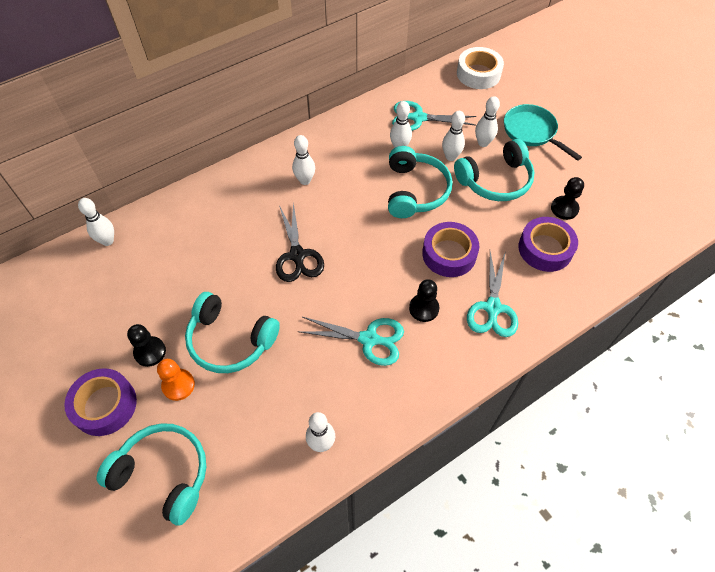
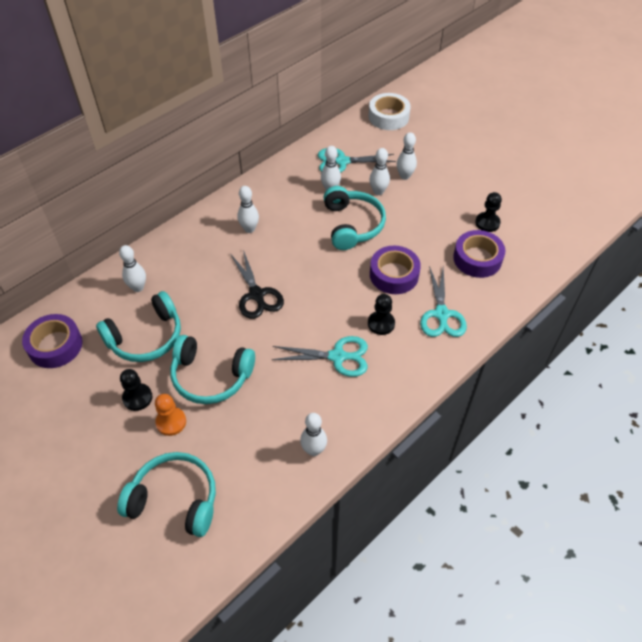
camera: 10 degrees left, 5 degrees down
(105, 405) = (105, 450): purple tape -> purple tape (55, 345)
(107, 241) = (73, 307): white bowling pin -> white bowling pin (138, 287)
(495, 180) = (422, 207): turquoise headphones -> turquoise headphones (146, 337)
(531, 132) = (446, 161): turquoise pan -> none

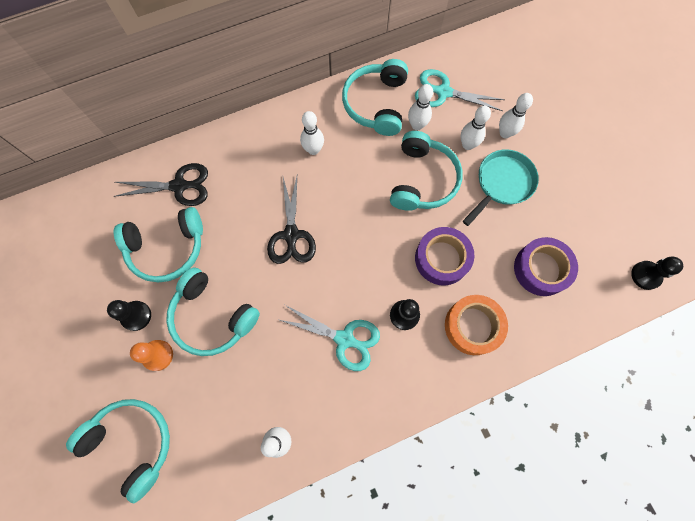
camera: 20 degrees right, 20 degrees up
(55, 345) = (81, 228): purple tape -> none
(138, 287) = (179, 186): white bowling pin -> black scissors
(290, 183) = (376, 104): none -> turquoise headphones
(388, 117) = (519, 46): white tape -> none
(418, 210) = (502, 183): none -> turquoise pan
(441, 314) = (473, 326): turquoise scissors -> orange tape
(487, 223) = (572, 225): black pawn -> black pawn (646, 275)

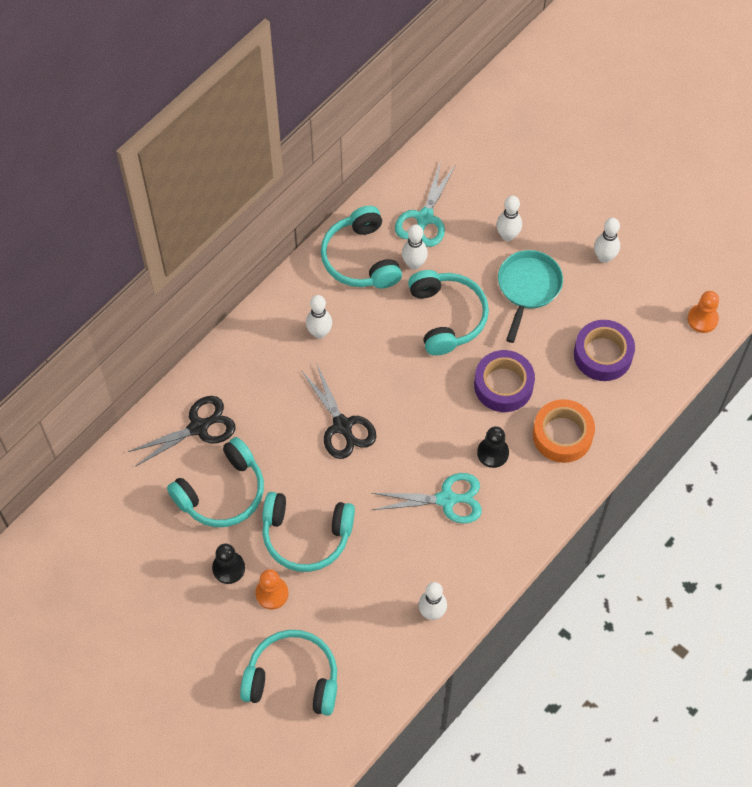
camera: 25 degrees left, 10 degrees down
(443, 92) = (424, 218): turquoise scissors -> turquoise scissors turned 60 degrees counterclockwise
(467, 145) = (475, 263): white bowling pin -> white bowling pin (604, 257)
(646, 275) = (702, 319): black pawn -> orange pawn

